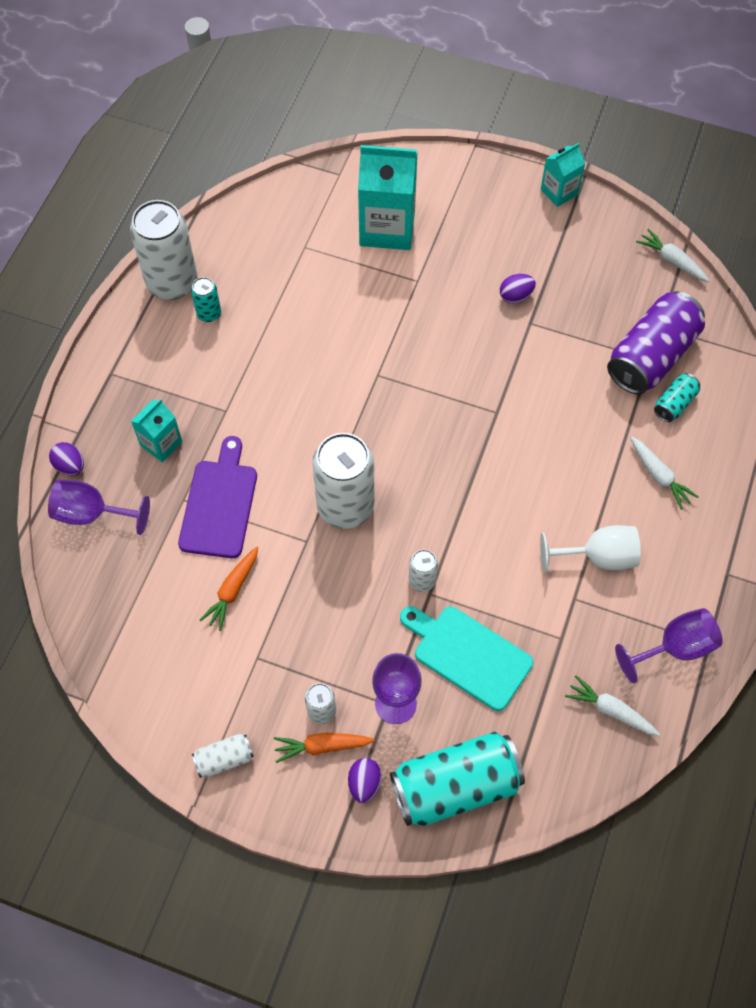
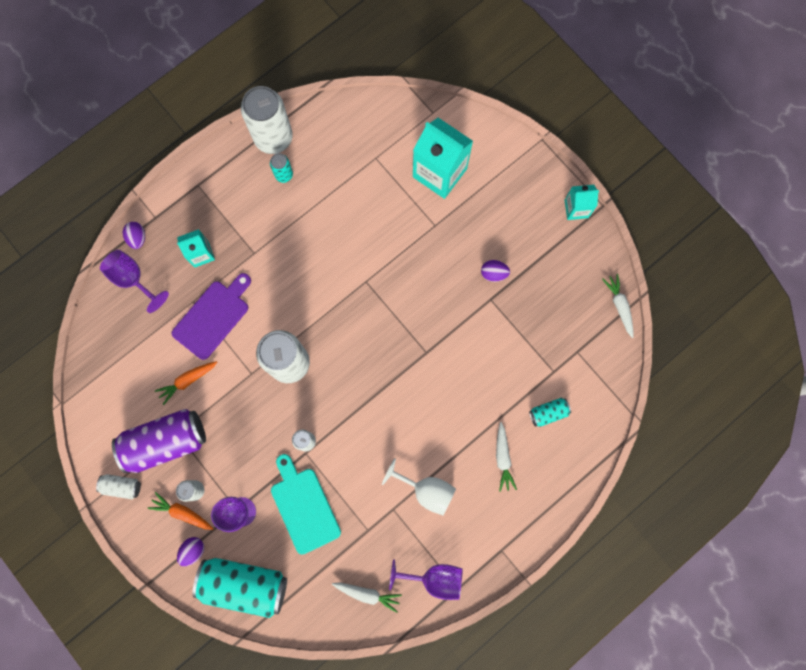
camera: 30 degrees right, 15 degrees up
(610, 710) = (367, 594): white carrot -> white carrot turned 135 degrees clockwise
(651, 356) = (556, 370): purple can -> purple can (166, 442)

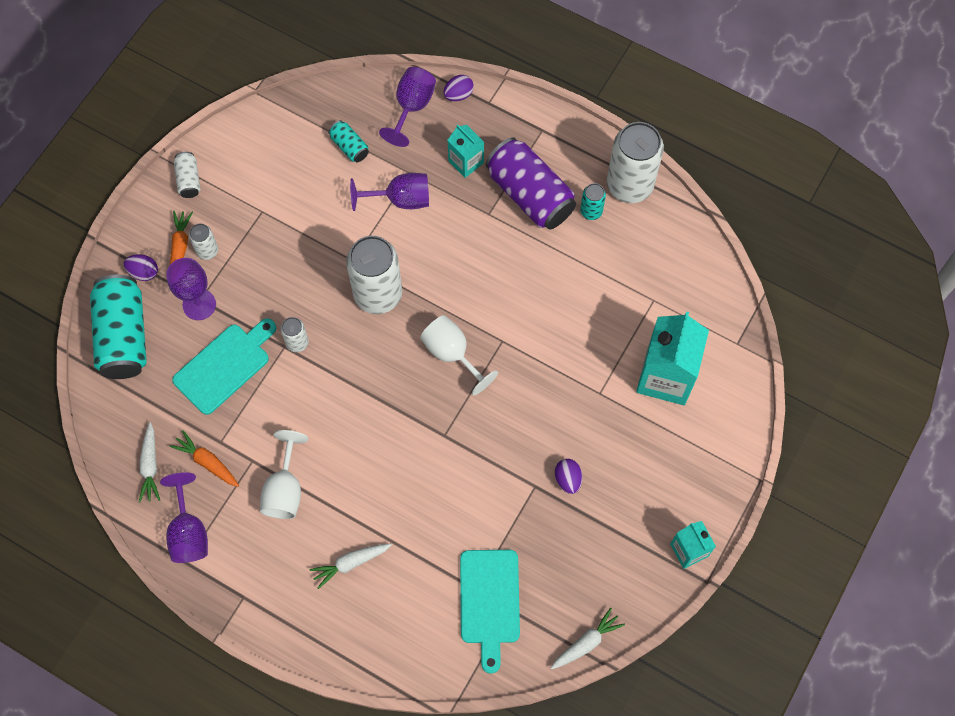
camera: 70 degrees right, 10 degrees down
(166, 442) = (249, 204): purple can -> purple can (530, 195)
(187, 381) = (321, 200): orange carrot -> orange carrot (207, 462)
(213, 317) = (400, 199): purple cutting board -> purple goblet
(362, 323) = (452, 354): none -> white goblet
(548, 413) = (422, 599): turquoise can -> turquoise can (349, 147)
(567, 364) = (489, 602): none -> turquoise cutting board

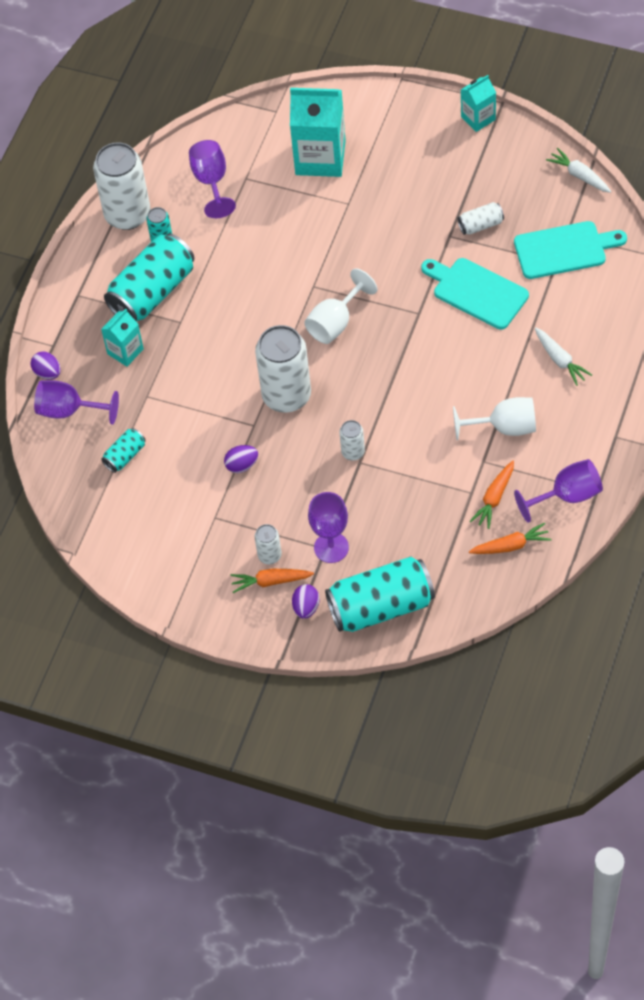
camera: 95 degrees left, 10 degrees down
(150, 466) = (511, 546): white carrot -> orange carrot
(189, 180) = (190, 594): white can -> white can (480, 225)
(225, 366) = (392, 508): turquoise cutting board -> turquoise cutting board (477, 292)
(400, 199) = (178, 398): purple goblet -> purple goblet (211, 182)
(530, 195) = (152, 292): purple can -> turquoise can
(568, 479) = (437, 213): purple egg -> purple egg (242, 465)

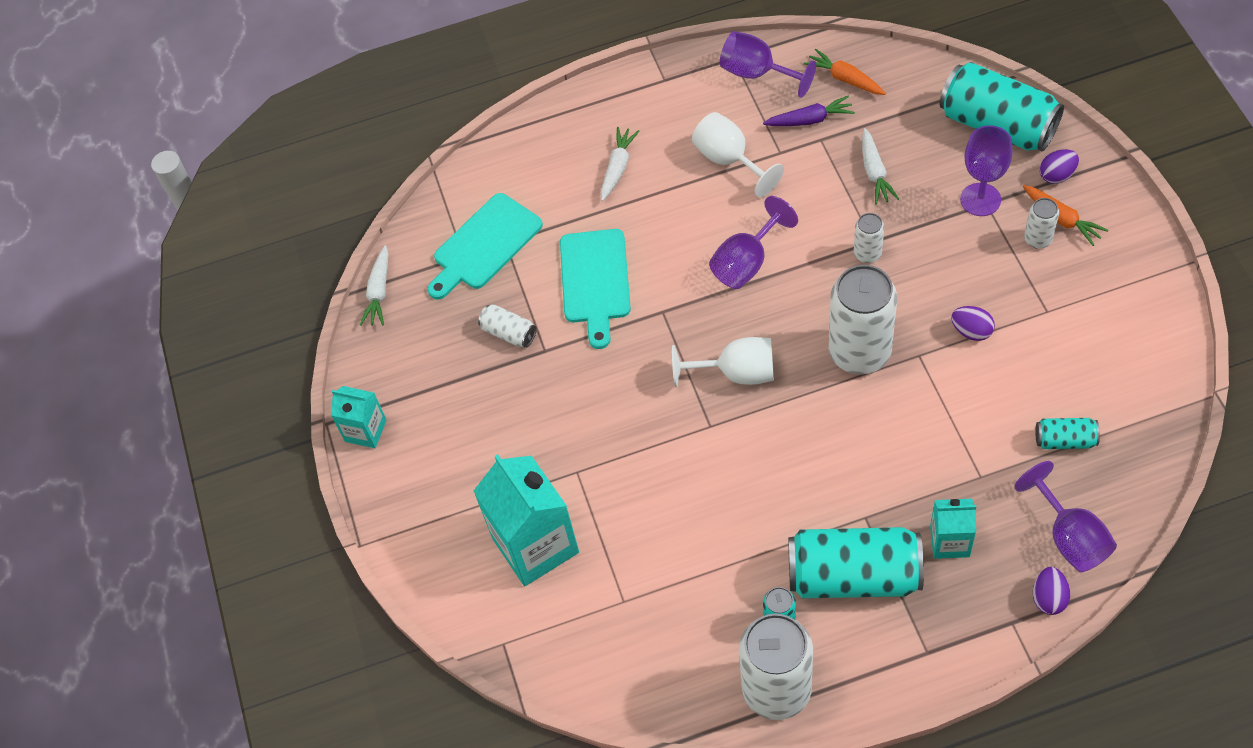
camera: 125 degrees left, 0 degrees up
(211, 182) = (657, 634): purple goblet -> purple goblet (747, 262)
(412, 503) = (874, 172): none -> white carrot
(494, 498) = (810, 120): orange carrot -> purple carrot
(564, 250) = (484, 245): turquoise cutting board -> turquoise cutting board turned 90 degrees counterclockwise

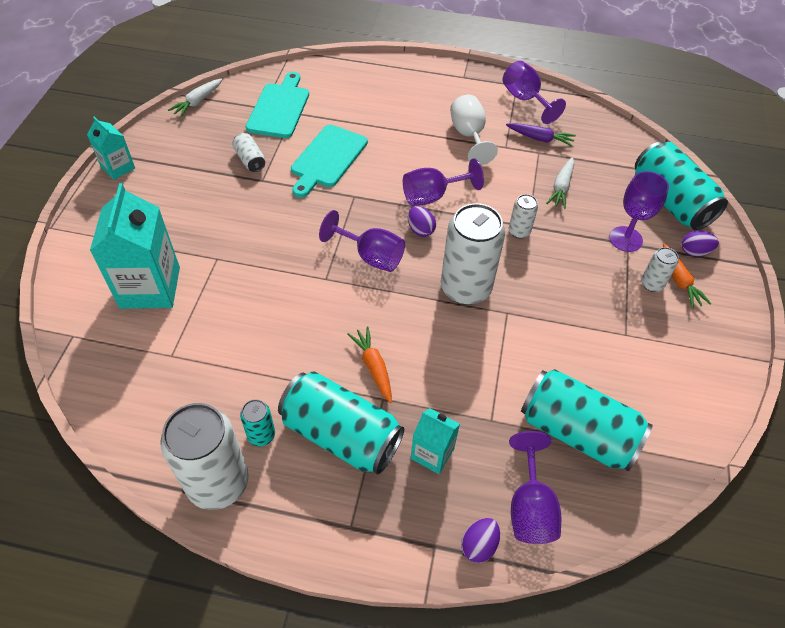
camera: 20 degrees right, 5 degrees down
(484, 245) = (279, 108): turquoise cutting board -> turquoise cutting board turned 120 degrees clockwise
(617, 168) = (395, 107): white carrot -> none
(736, 373) = (371, 256): white goblet -> purple goblet
(845, 79) = (581, 127): orange carrot -> orange carrot (373, 367)
(971, 331) = (558, 317): purple egg -> purple egg (420, 230)
(1064, 440) = (577, 432): turquoise can -> turquoise can, size x2.14

